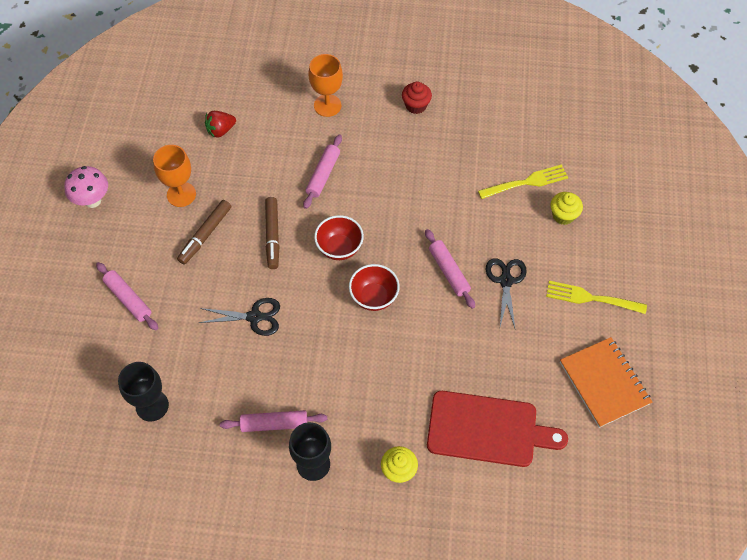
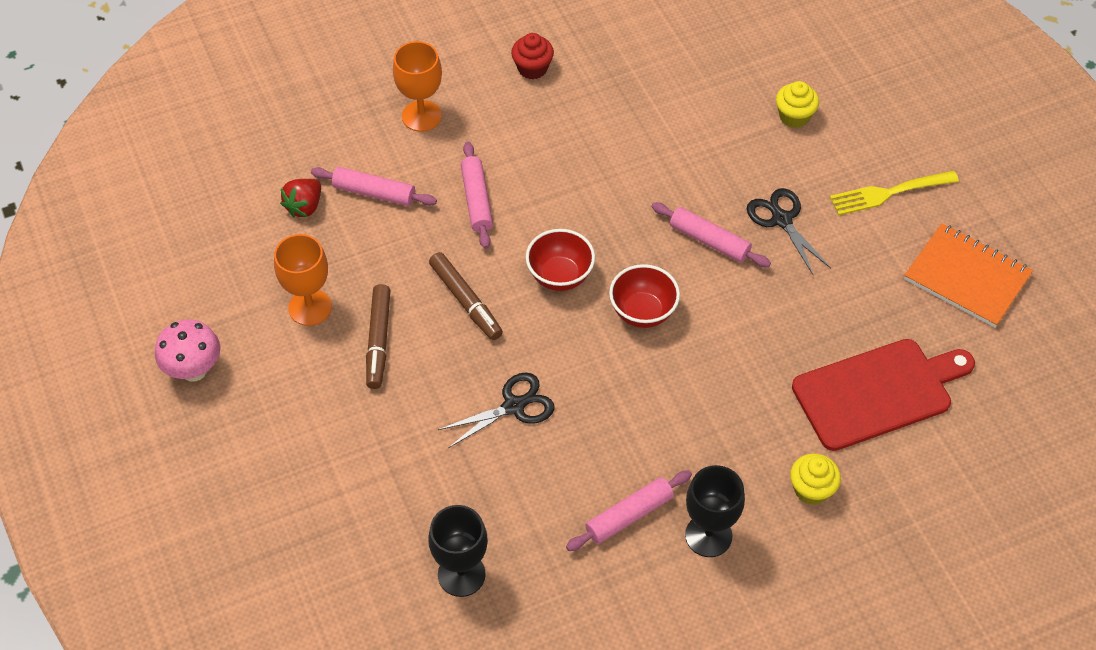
camera: 30 degrees left, 5 degrees down
(128, 299) = (335, 466): pink rolling pin -> pink rolling pin (374, 193)
(526, 182) = (726, 98): yellow fork -> none

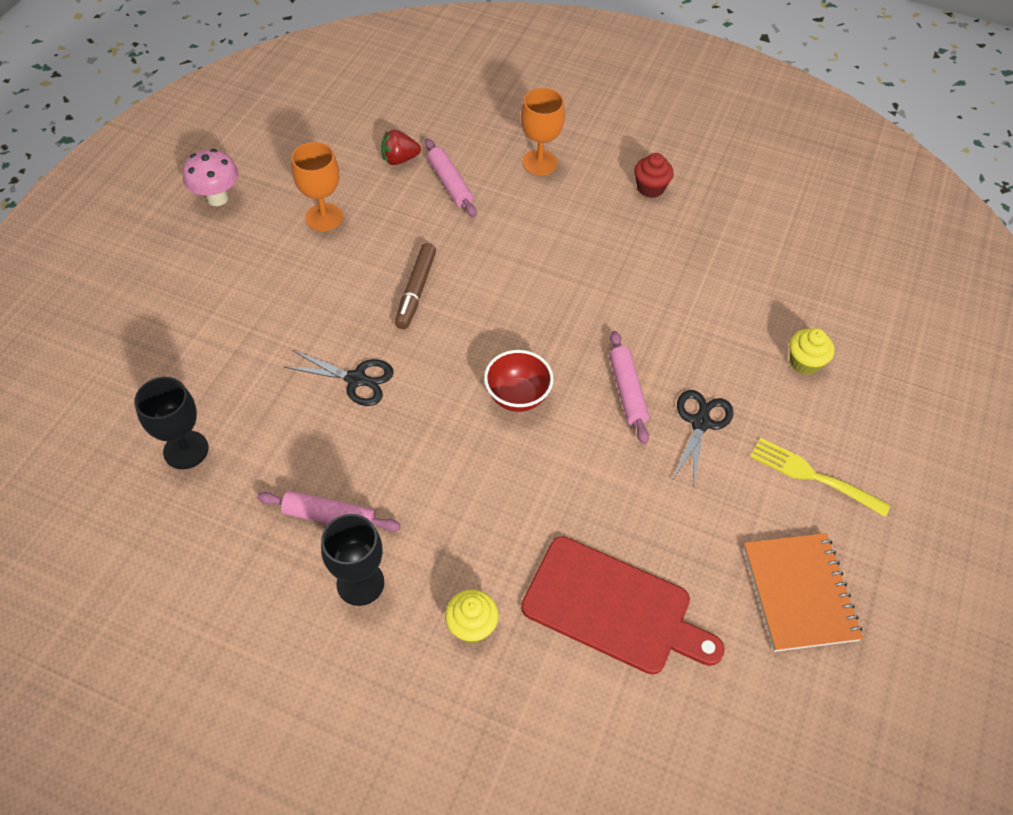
camera: 45 degrees right, 0 degrees up
(379, 341) = (334, 269): brown marker -> none
(477, 200) = (505, 237): pink rolling pin -> none
(560, 276) = (494, 326): red bowl -> none

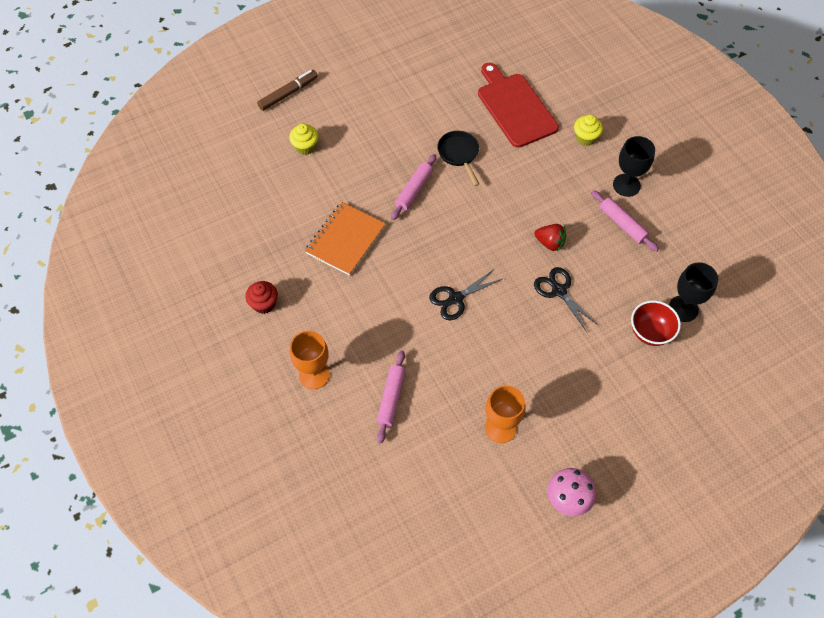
camera: 140 degrees left, 5 degrees up
(399, 159) = (409, 446): red strawberry -> red strawberry (550, 243)
(416, 291) = (480, 327): brown marker -> brown marker (288, 93)
(517, 396) = (475, 224): red bowl -> red bowl (650, 332)
(620, 476) = (459, 154): none -> black pan
(700, 423) = (393, 153): black scissors -> black scissors (456, 298)
(799, 593) = (427, 65): orange notebook -> orange notebook (345, 240)
(813, 476) = (366, 99): yellow fork -> none

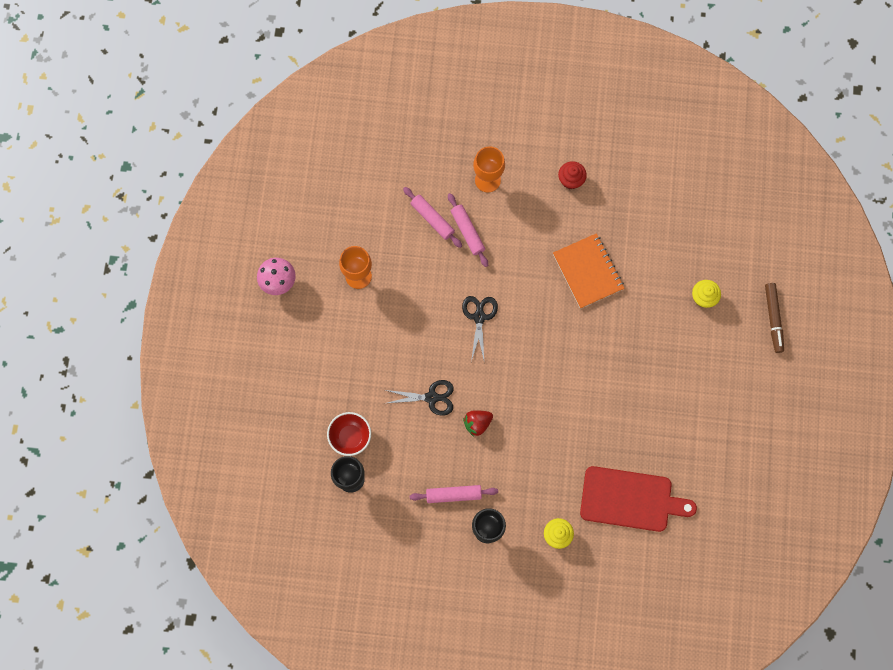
camera: 125 degrees right, 15 degrees up
(413, 190) = (600, 354): pink rolling pin -> pink rolling pin (467, 231)
(459, 154) = (611, 415): black pan -> none

